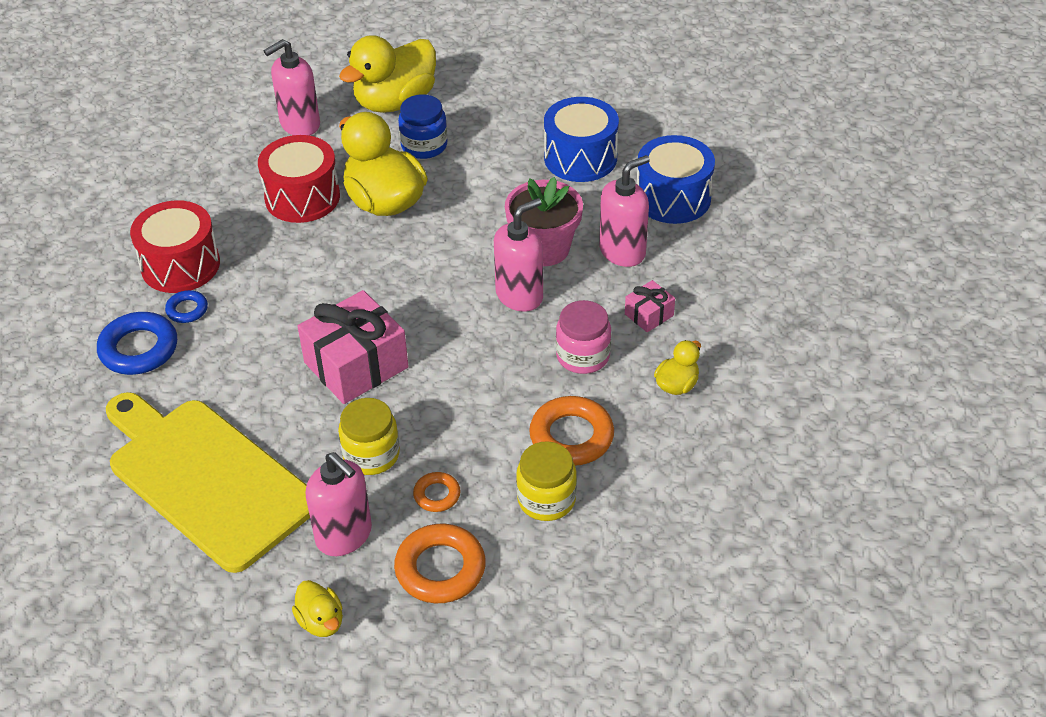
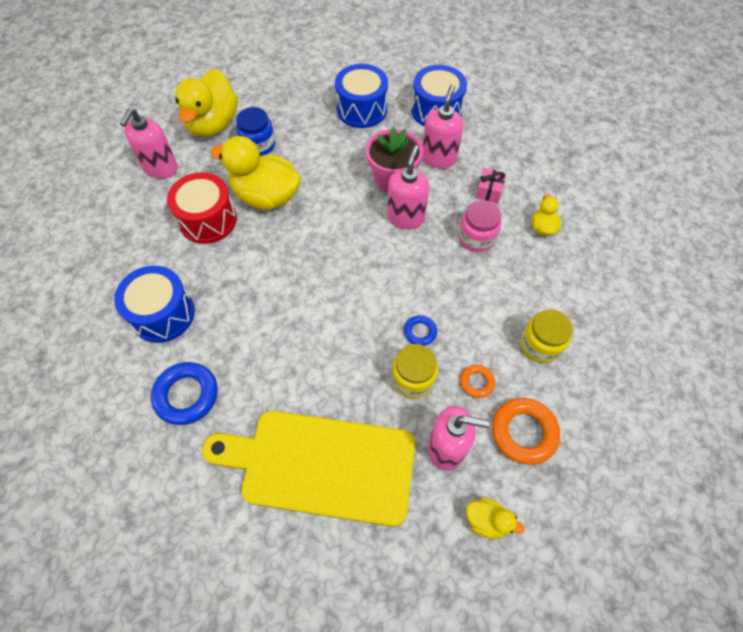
camera: 35 degrees left, 15 degrees up
(180, 265) = (163, 314): red drum -> blue drum
(187, 310) = (197, 345): blue ring -> blue ring (420, 332)
(356, 365) = (348, 321): pink gift -> none
(571, 436) = (517, 294): orange ring -> none

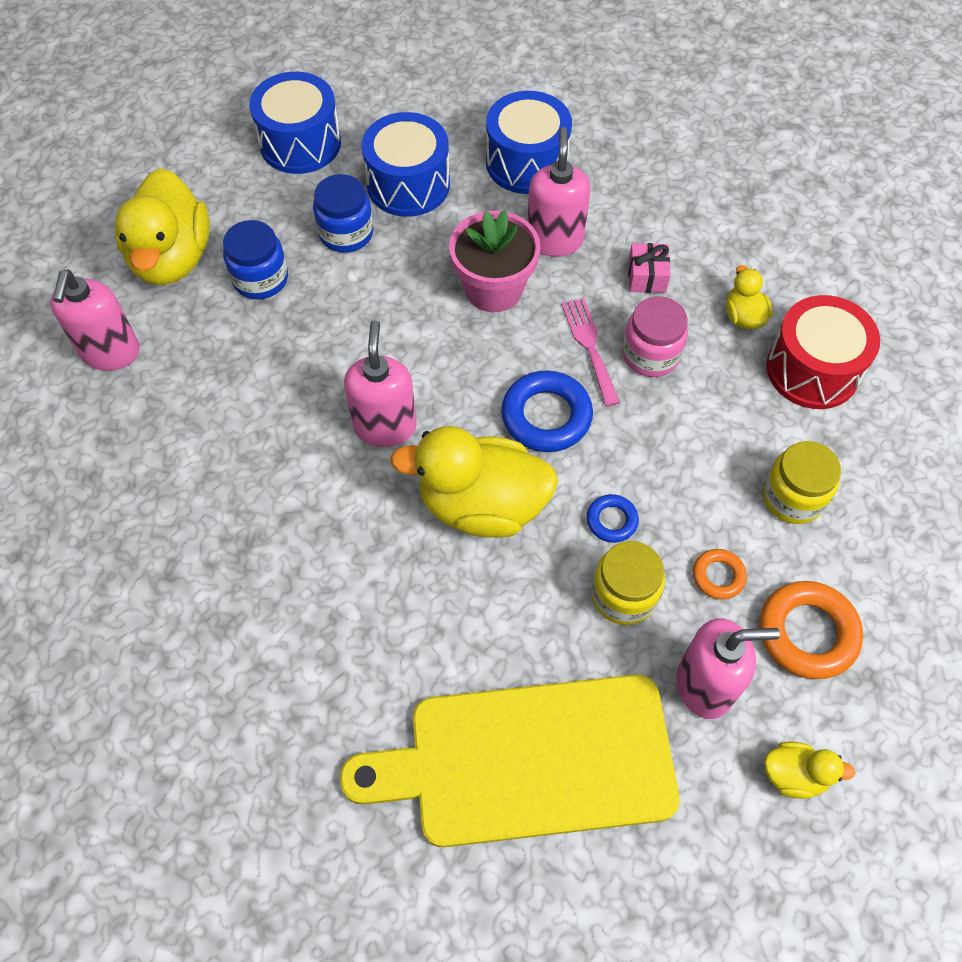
camera: 15 degrees left, 0 degrees up
(163, 314) = (200, 591): blue drum -> blue drum (300, 143)
(186, 395) = (284, 709): blue ring -> blue ring (546, 416)
(208, 220) = (220, 421): red drum -> red drum (812, 369)
(266, 196) = (302, 360): yellow duck -> yellow duck (482, 505)
(316, 130) = (346, 233): none -> blue jar
(406, 217) = (533, 346): pink soap dispenser -> pink soap dispenser (385, 426)
(440, 224) = (589, 346): none -> pink fork

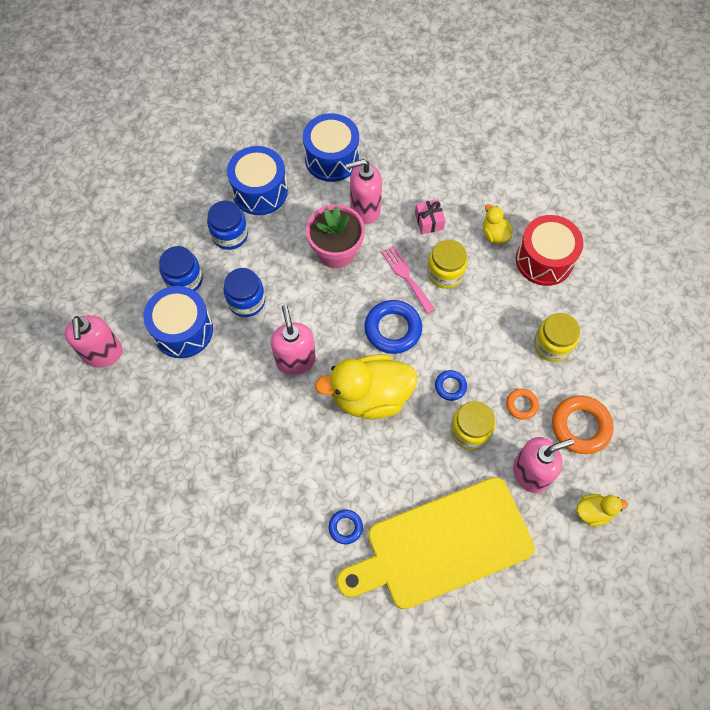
camera: 15 degrees left, 5 degrees up
(172, 258) = (121, 279): yellow duck -> none
(300, 143) = (179, 177): blue drum -> blue drum (183, 330)
(340, 327) = (246, 301): none -> blue jar
(382, 692) = (345, 527): none -> blue ring
(554, 240) = (365, 209): pink soap dispenser -> pink soap dispenser turned 90 degrees counterclockwise
(651, 354) = (445, 273): pink jar -> yellow jar

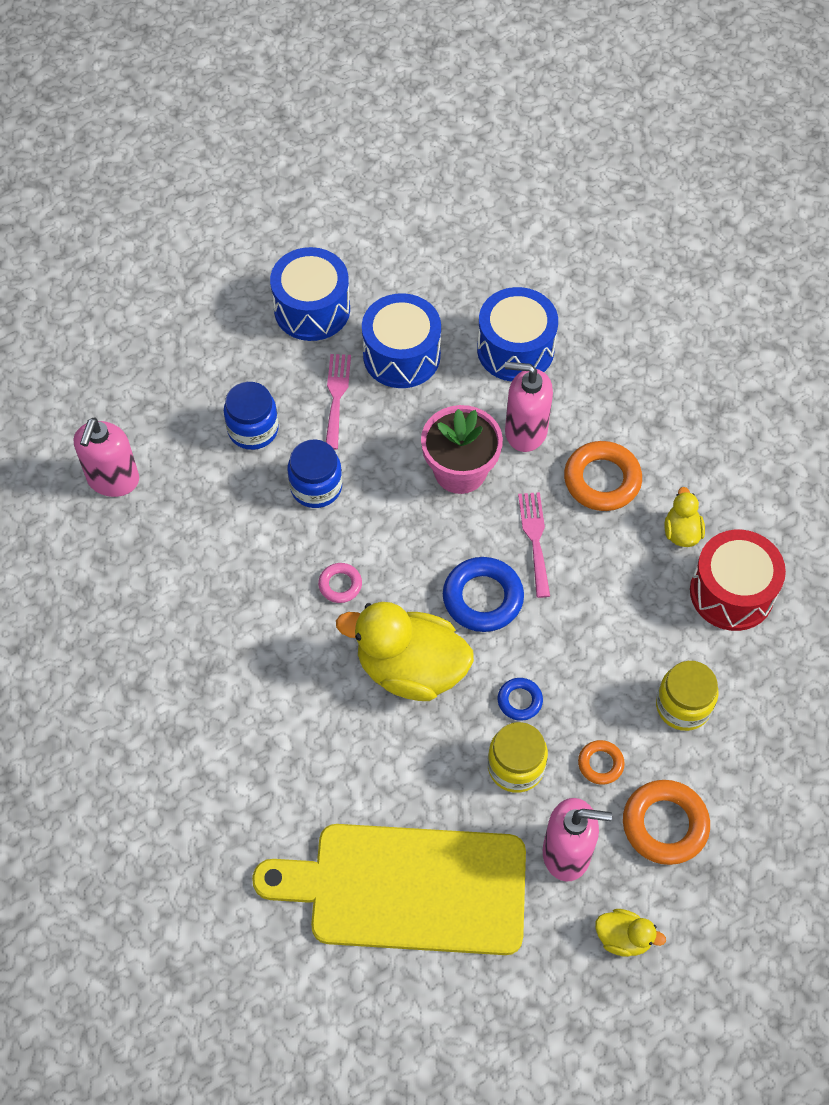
camera: 25 degrees right, 5 degrees down
(183, 330) = (221, 491): blue drum -> blue drum (312, 309)
(230, 235) = (336, 396): blue jar -> pink fork
(295, 360) = (340, 585): pink soap dispenser -> pink ring
(345, 527) = (299, 813): blue ring -> none
(429, 221) = (602, 480): pink gift -> orange ring
(445, 273) = (588, 555): yellow jar -> none

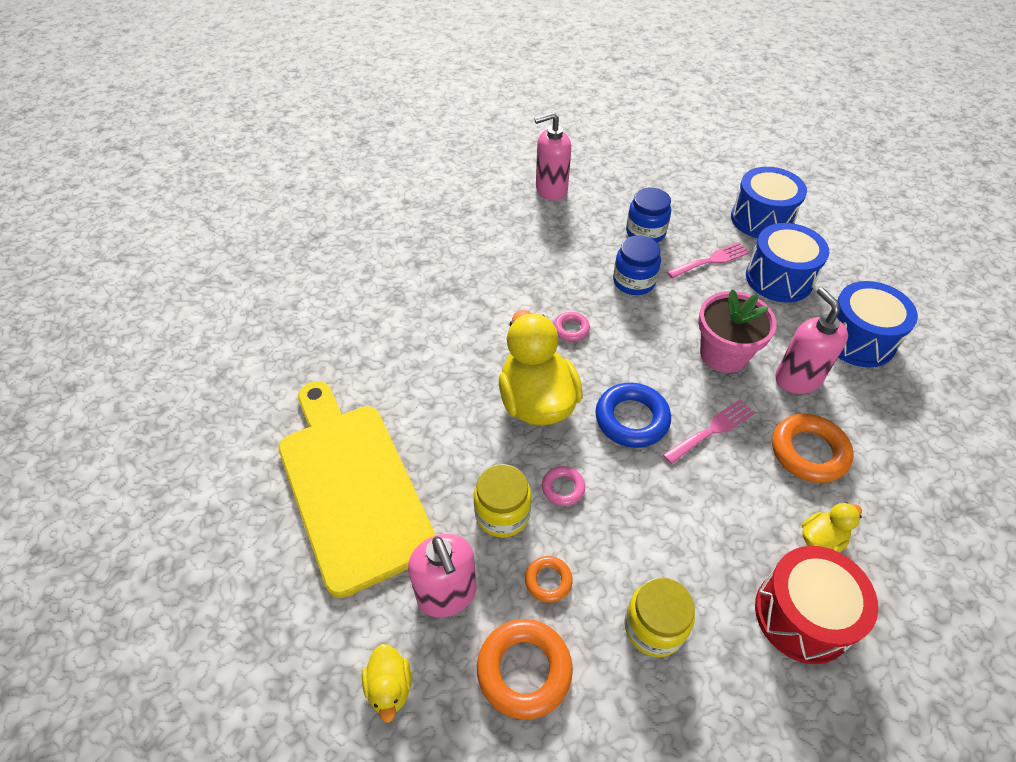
camera: 60 degrees right, 10 degrees down
(519, 701) = (563, 488): blue ring -> pink ring

